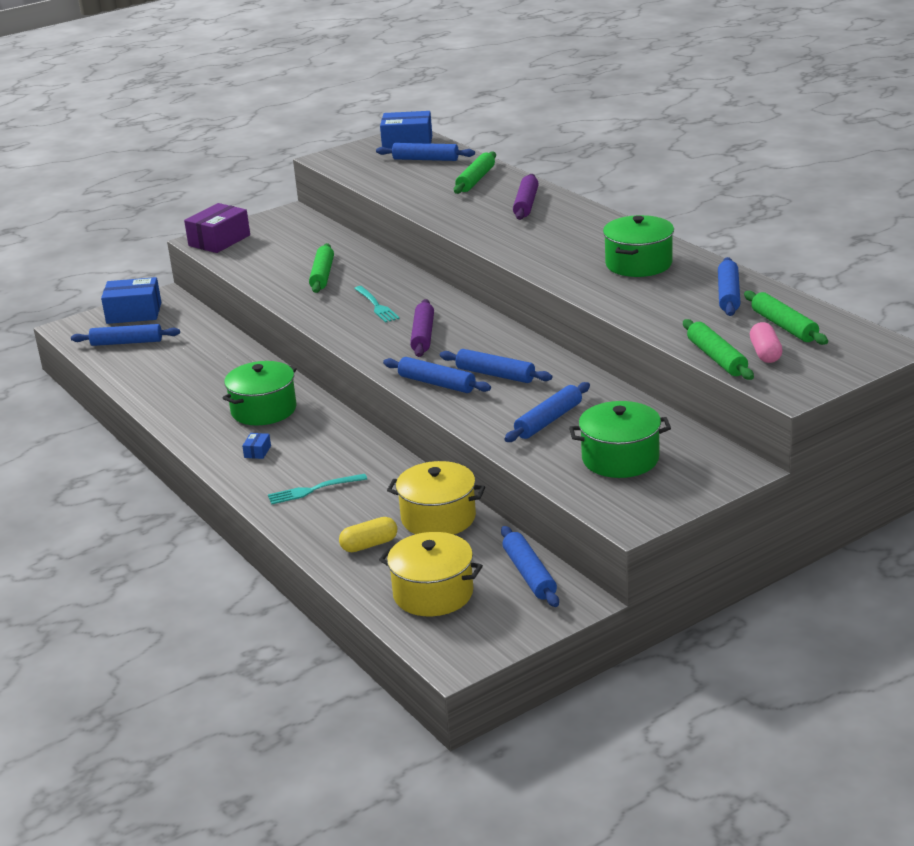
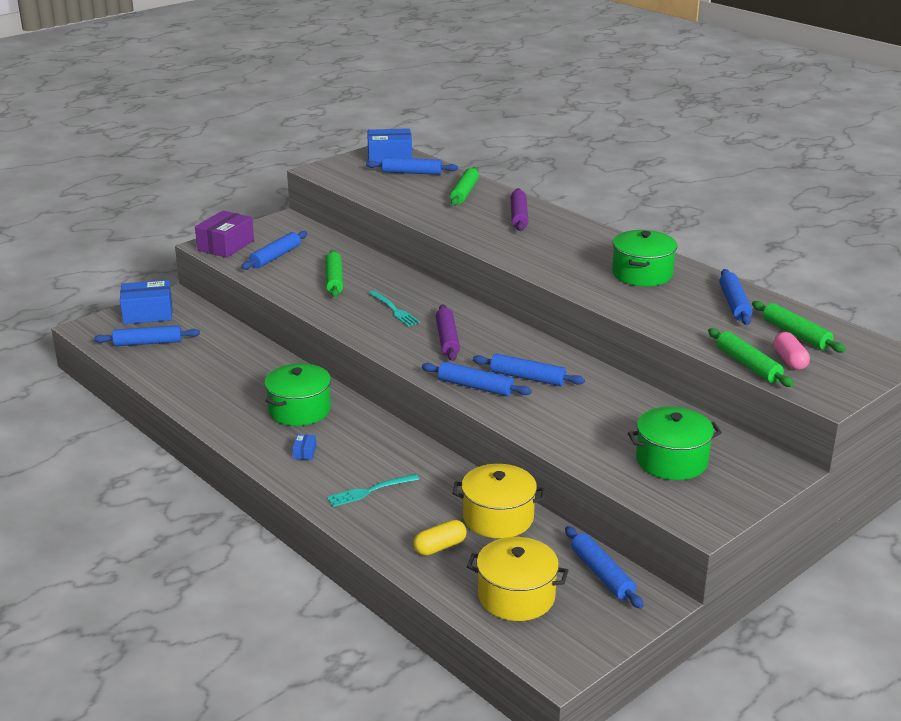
camera: 10 degrees left, 0 degrees up
(548, 420) = (592, 423): blue rolling pin -> blue rolling pin (275, 257)

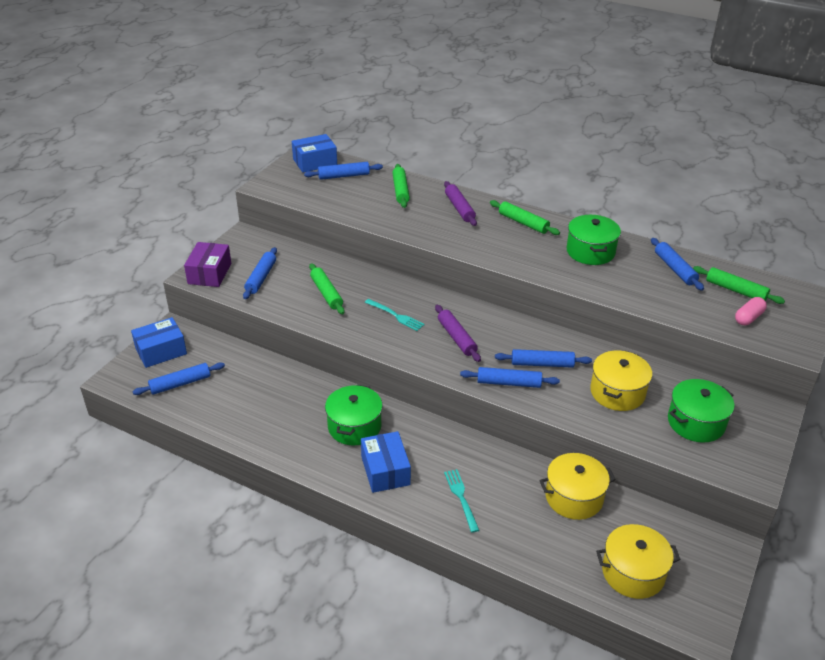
camera: 20 degrees left, 10 degrees up
(305, 452) = (385, 470): blue box -> blue box, size x2.36
(369, 491) = (461, 497): turquoise fork -> turquoise fork turned 120 degrees clockwise
(440, 547) = (548, 540): yellow capsule -> none
(596, 417) = (617, 392): none -> yellow pot
(601, 574) = (680, 532): blue rolling pin -> none
(747, 365) = (724, 329): green rolling pin -> green rolling pin (523, 223)
(789, 360) = (748, 318): pink capsule -> pink capsule turned 75 degrees clockwise

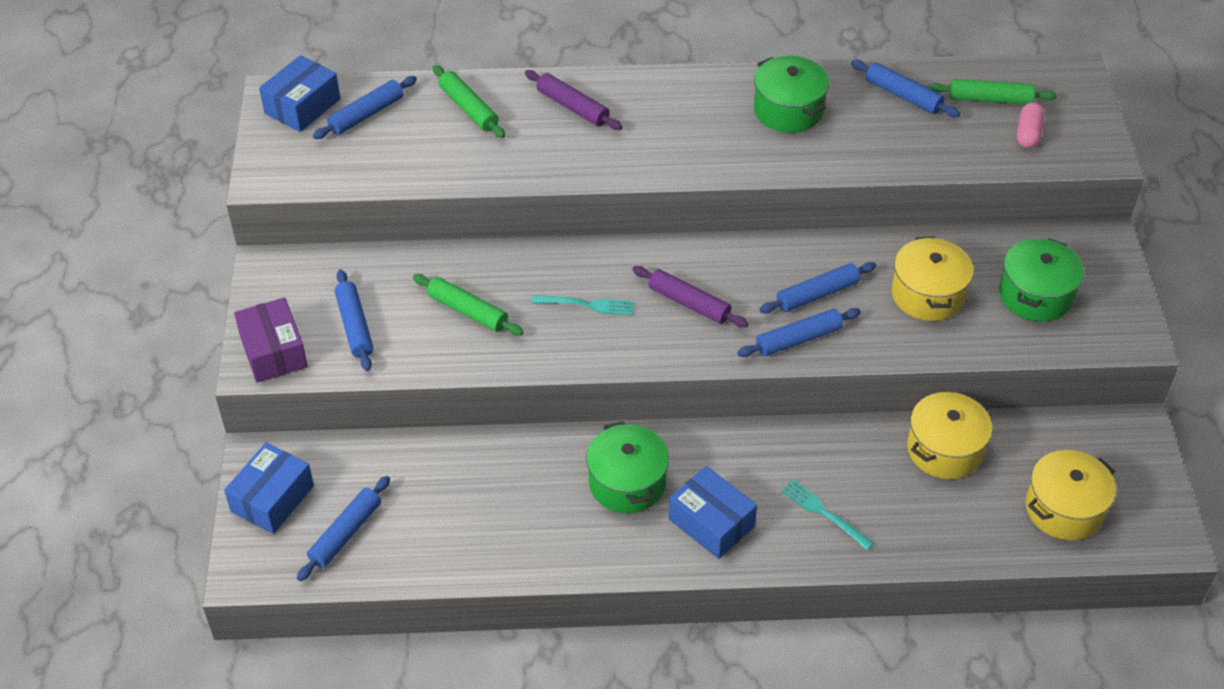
camera: 30 degrees left, 10 degrees up
(523, 223) = (673, 98): green rolling pin -> none

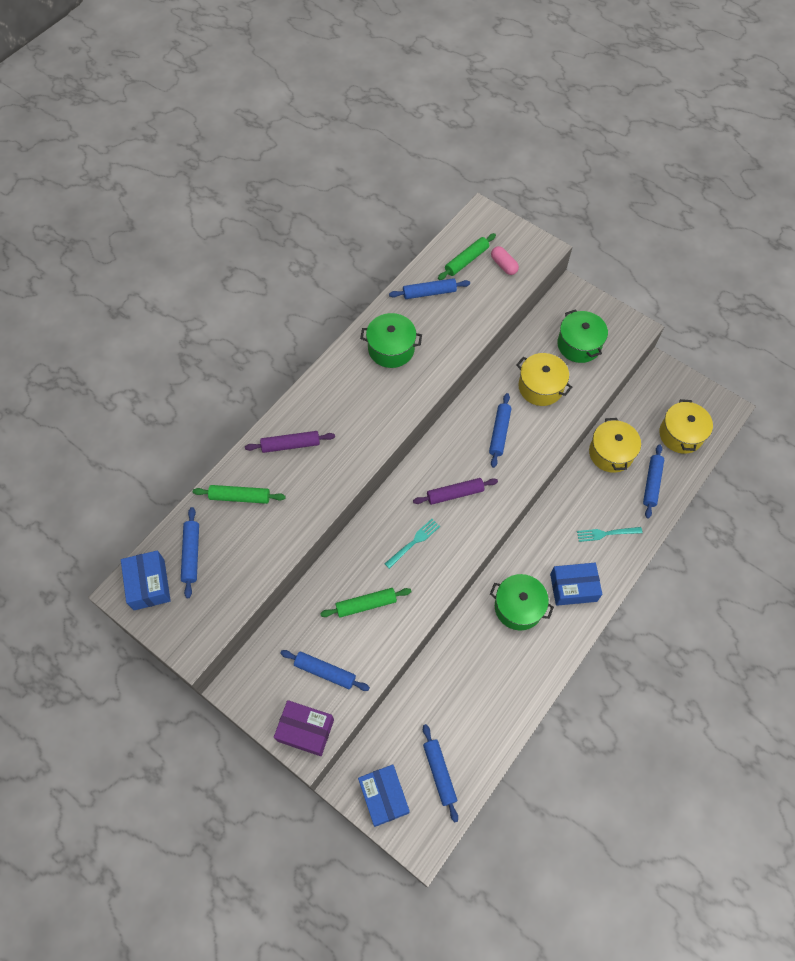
camera: 50 degrees left, 15 degrees up
(798, 339) = (520, 464): blue rolling pin -> blue rolling pin (651, 483)

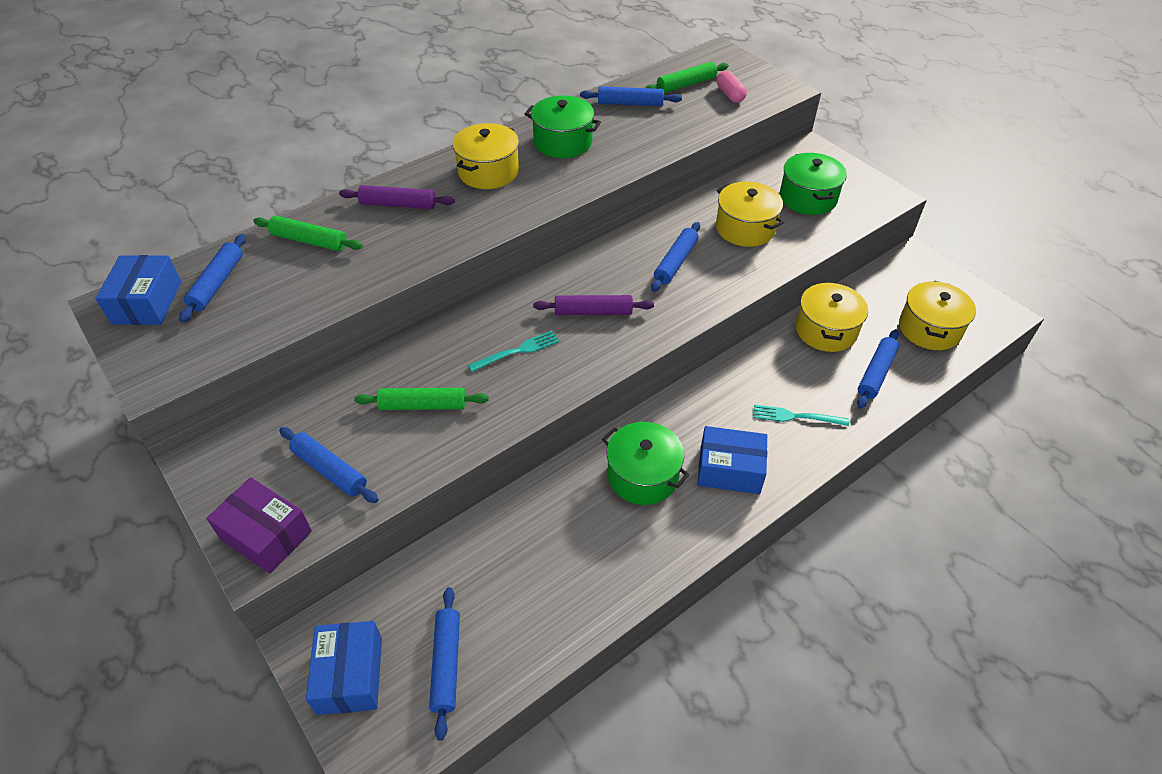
camera: 15 degrees right, 15 degrees down
(345, 394) = (488, 172): none -> yellow pot

